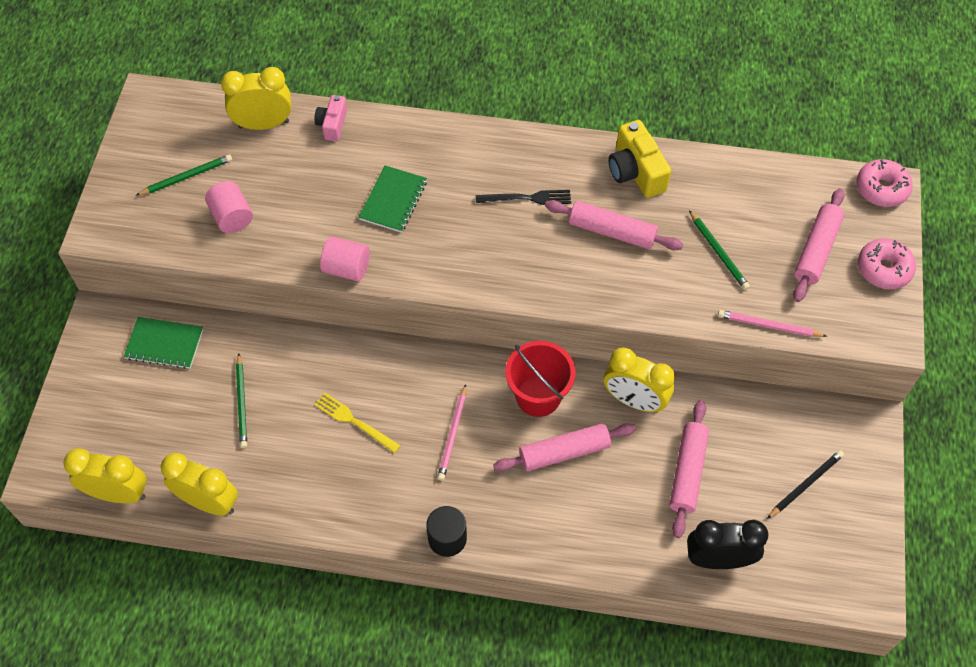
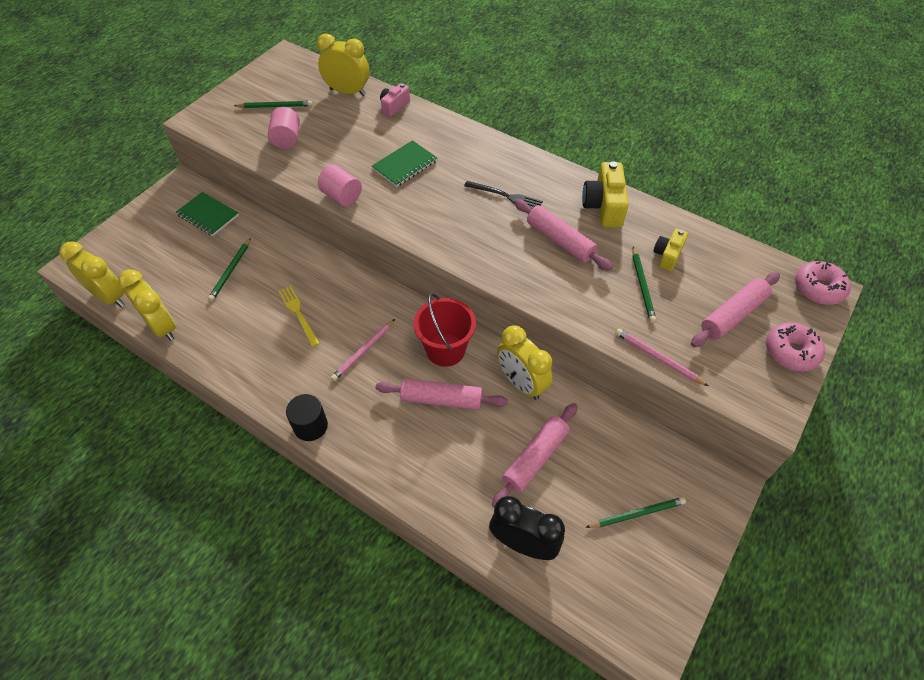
camera: 25 degrees right, 5 degrees down
(726, 207) = (667, 255): none -> yellow camera
(805, 484) = (637, 513): black pencil -> green pencil

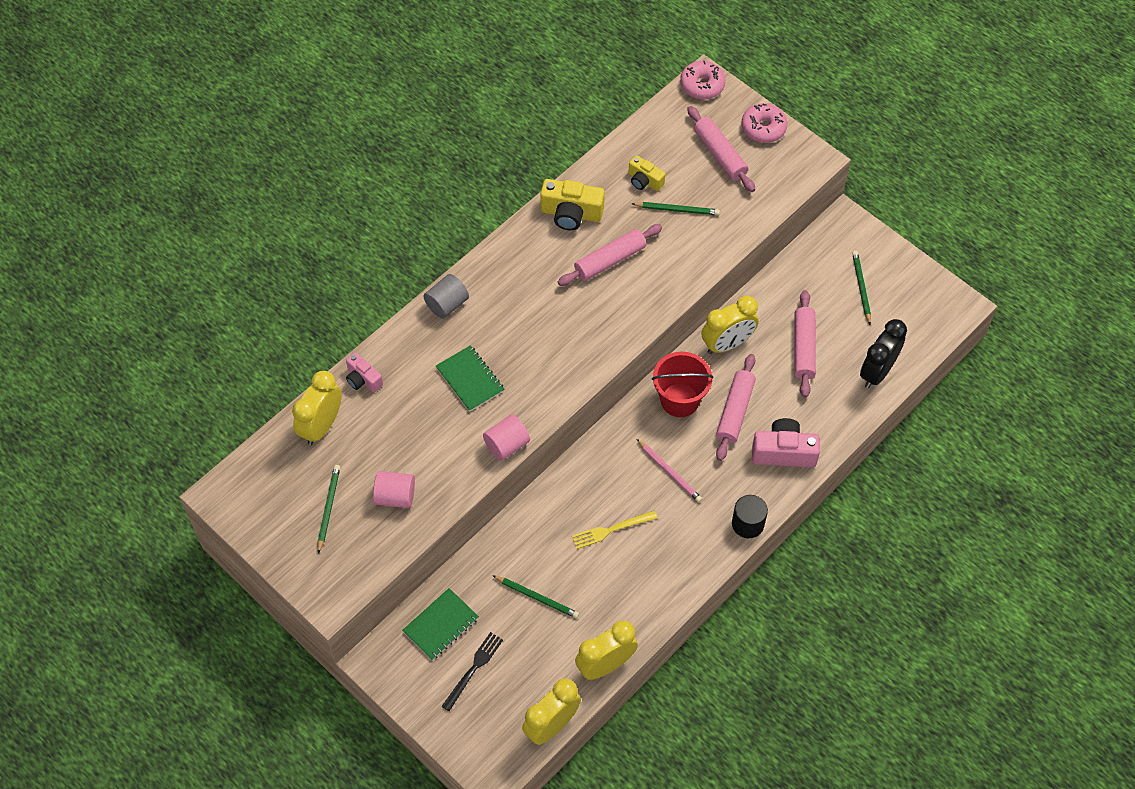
camera: 80 degrees left, 5 degrees up
(399, 451) = (783, 452): none -> pink camera
(477, 141) = (447, 304): none -> grey cylinder
(505, 196) = (539, 294): black fork -> black fork (473, 669)
(535, 458) = (804, 348): pink rolling pin -> pink rolling pin turned 45 degrees clockwise
(658, 358) = (756, 220): pink pencil -> none

